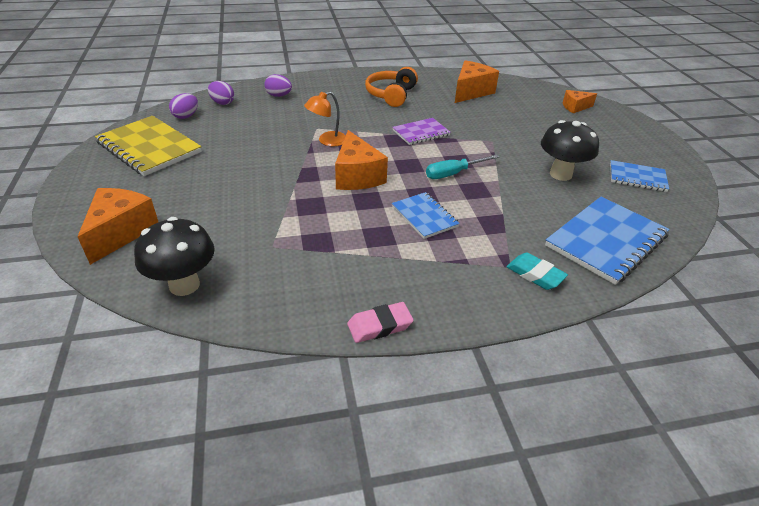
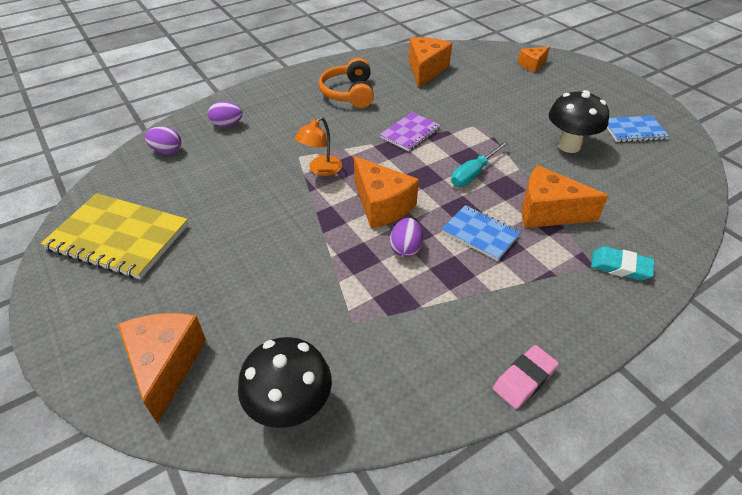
camera: 20 degrees left, 5 degrees up
(186, 116) = (135, 181): purple egg -> purple egg (406, 248)
(499, 217) = (548, 212): none -> orange cheese
(606, 241) = (653, 209): blue notebook -> none

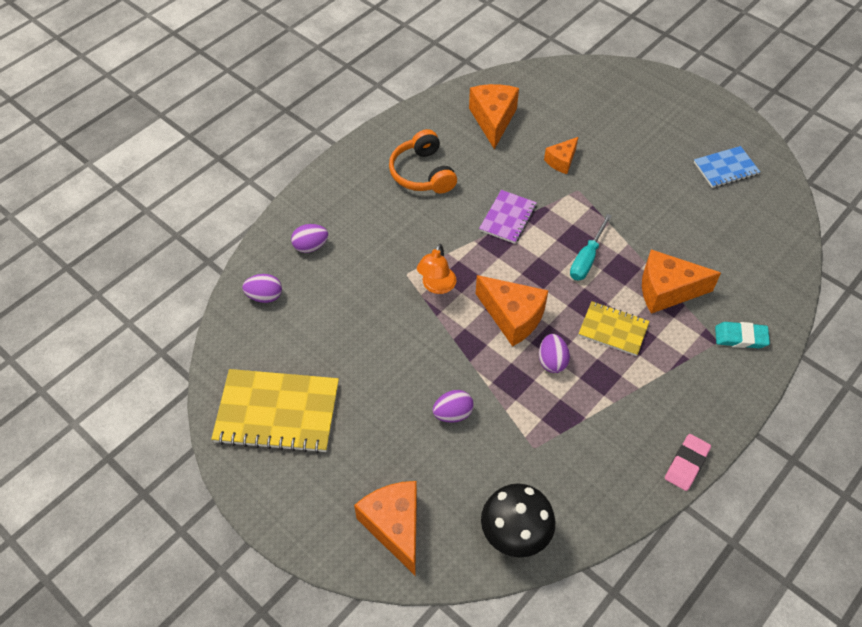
camera: 15 degrees left, 10 degrees up
(283, 273) = (453, 414): none -> purple egg
(480, 234) = (613, 329): blue notebook -> yellow notebook
(532, 65) = (605, 89): orange cheese -> orange cheese (561, 161)
(569, 146) = (668, 202): black mushroom -> none

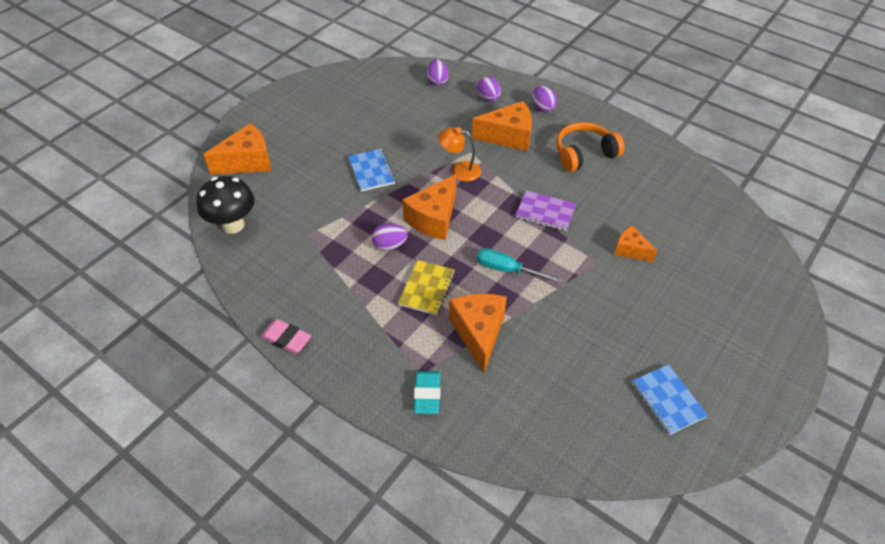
camera: 85 degrees right, 5 degrees down
(277, 412) = (339, 98): yellow notebook -> none
(429, 376) = (371, 171): none -> blue notebook
(453, 414) = (338, 186): purple egg -> purple egg (542, 107)
(493, 120) = (669, 197): orange cheese -> orange cheese (508, 136)

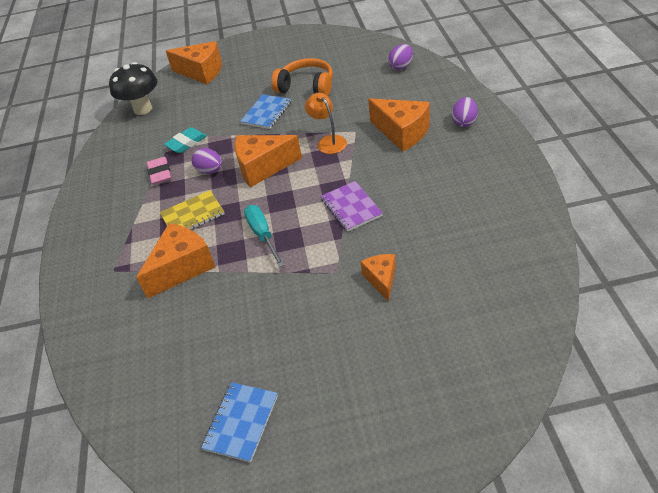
camera: 50 degrees right, 5 degrees down
(286, 339) = (77, 196): pink eraser -> pink eraser (160, 173)
(427, 394) = (97, 287): turquoise eraser -> turquoise eraser (186, 143)
(488, 98) = (426, 95): purple egg -> none
(584, 154) = (450, 177): orange headphones -> orange headphones (306, 87)

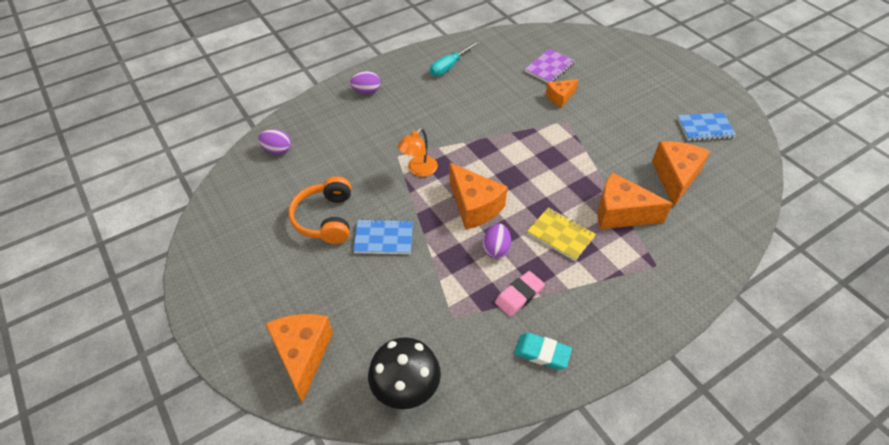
camera: 120 degrees left, 5 degrees up
(186, 143) = (460, 295): turquoise eraser -> turquoise eraser (542, 353)
(263, 235) = (556, 174): turquoise screwdriver -> turquoise screwdriver (449, 66)
(351, 207) = (499, 131): purple notebook -> purple notebook (549, 67)
(402, 133) = (391, 124): orange cheese -> orange cheese (675, 177)

